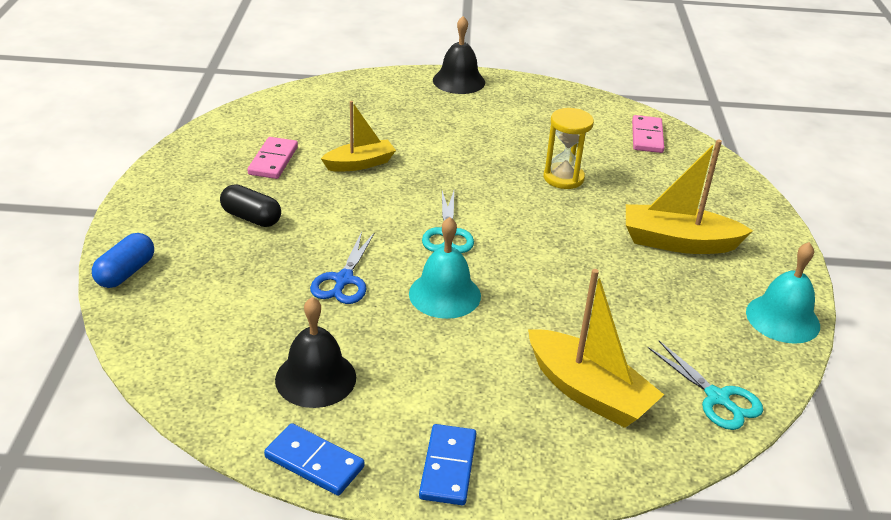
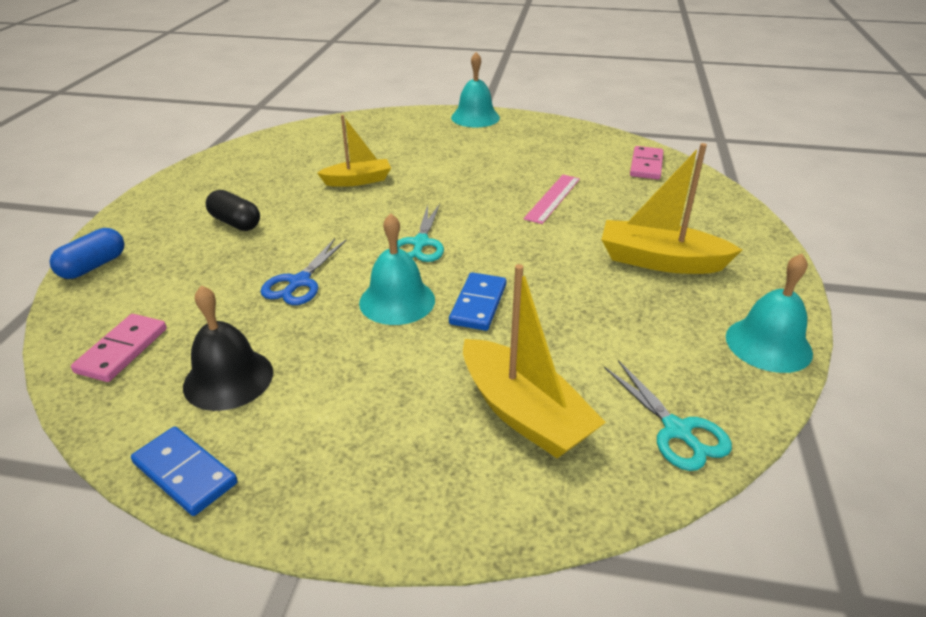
camera: 10 degrees right, 0 degrees up
(273, 161) = (278, 176): pink domino -> pink domino (122, 350)
(448, 467) = (334, 491): blue domino -> blue domino (478, 304)
(459, 81) = (475, 117): black bell -> turquoise bell
(563, 178) = (553, 198): yellow hourglass -> pink ruler

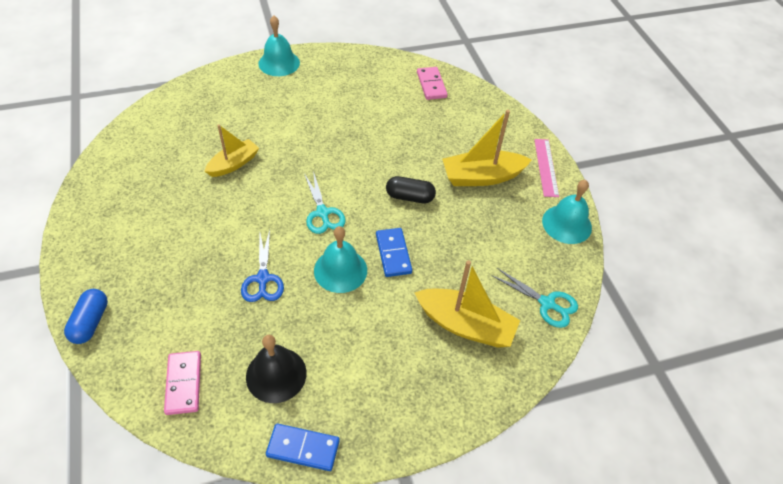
camera: 30 degrees left, 15 degrees up
(235, 223) = (169, 240): black capsule -> black capsule (410, 197)
(553, 198) = (386, 139): pink ruler -> pink ruler (546, 167)

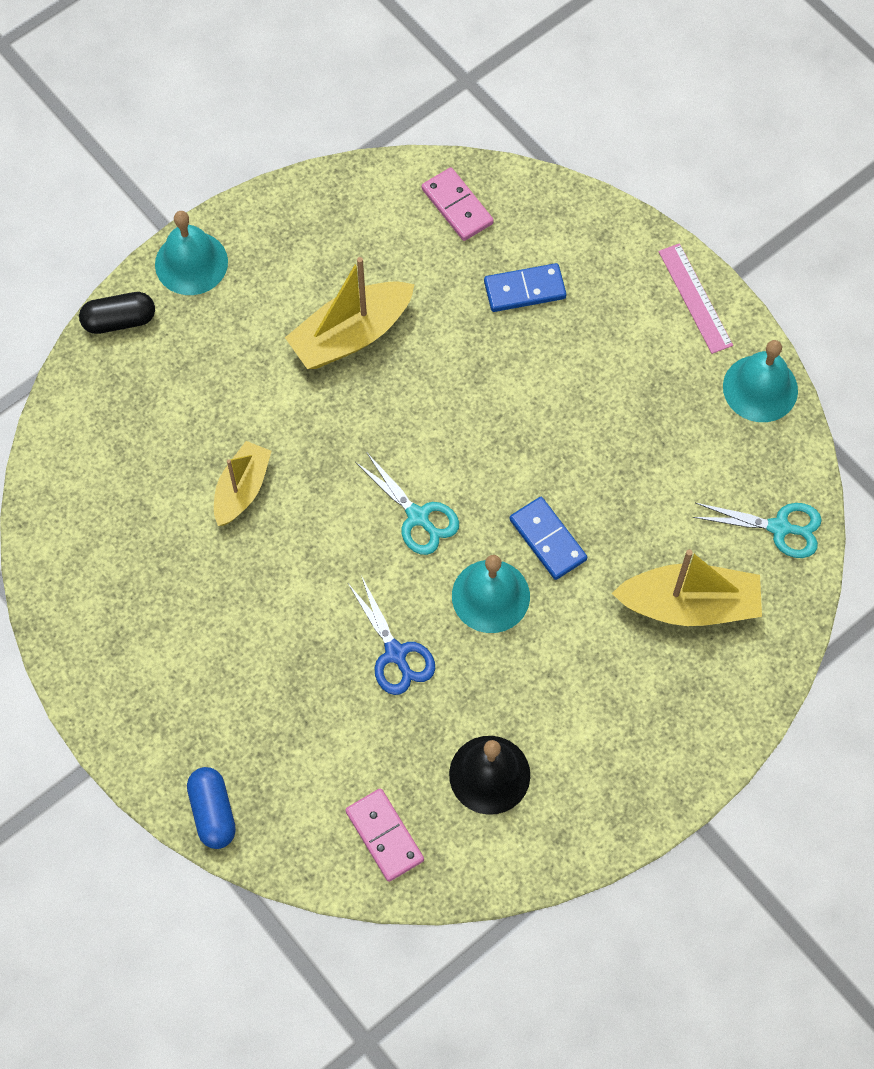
camera: 20 degrees left, 15 degrees up
(303, 448) = (572, 847): blue domino -> blue domino (524, 289)
(410, 197) = (525, 436): black capsule -> black capsule (119, 321)
(482, 177) = (611, 356): yellow boat -> yellow boat (351, 335)

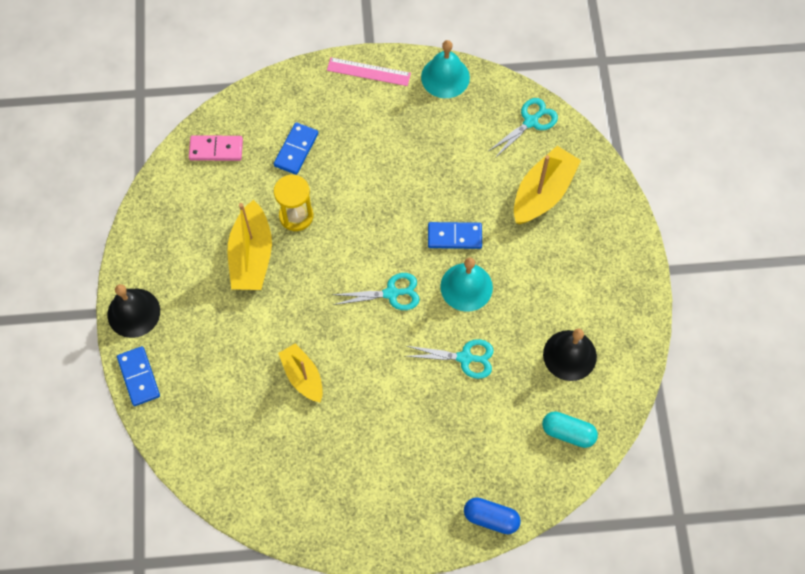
camera: 55 degrees left, 0 degrees up
(119, 321) = (139, 377): black capsule -> blue domino
(191, 263) = (133, 312): turquoise bell -> black bell
(384, 835) = (568, 433): pink domino -> turquoise capsule
(396, 654) = (465, 358): blue scissors -> turquoise scissors
(438, 347) = (296, 216): none -> yellow hourglass

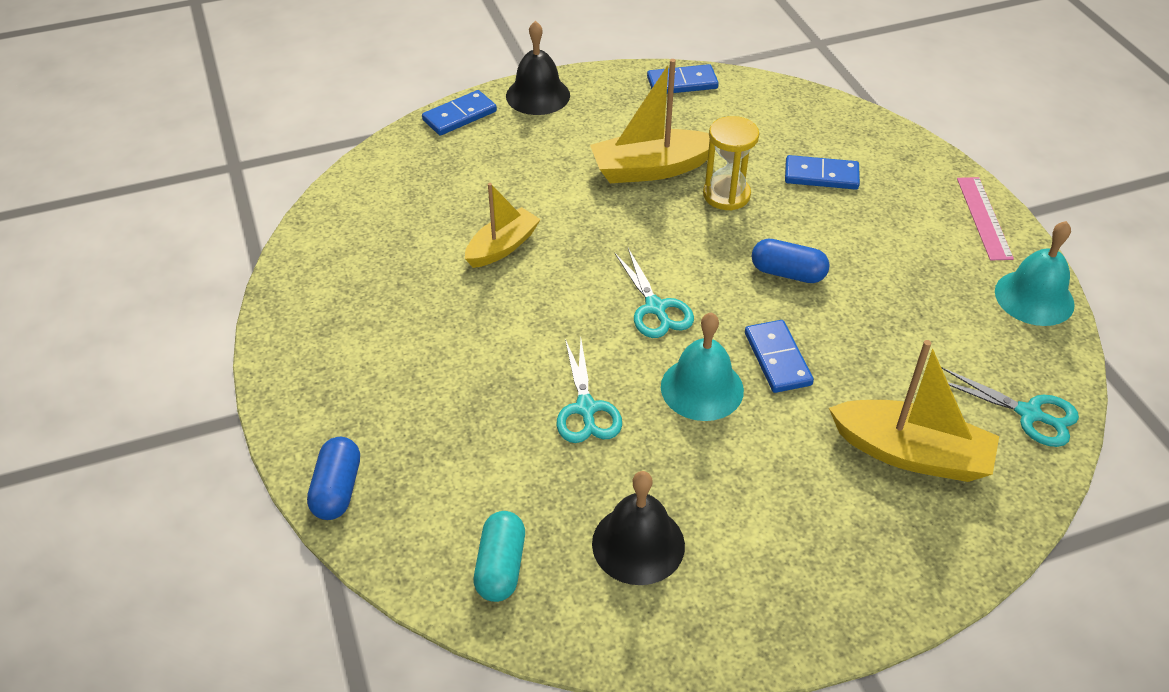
camera: 75 degrees right, 20 degrees down
(157, 204) = (682, 83): none -> blue domino
(216, 149) = (780, 111): pink domino -> none
(383, 205) = (787, 273): none -> blue capsule

